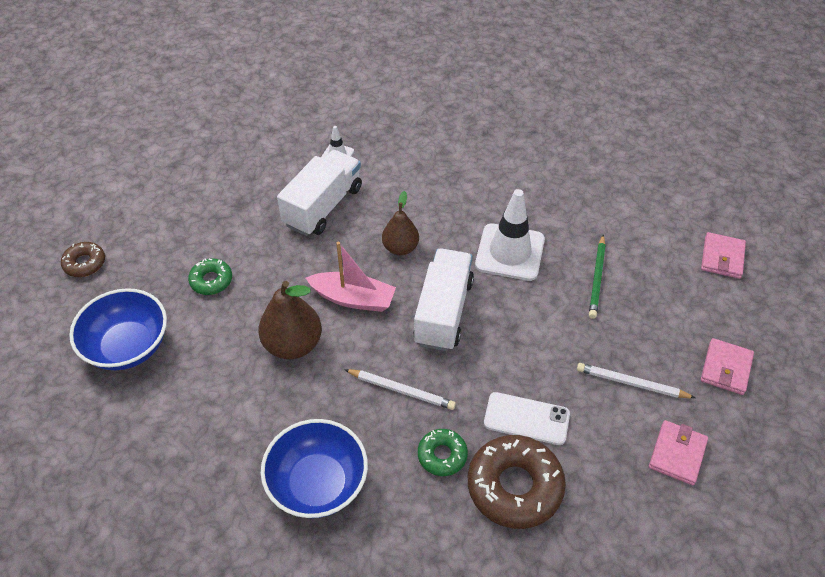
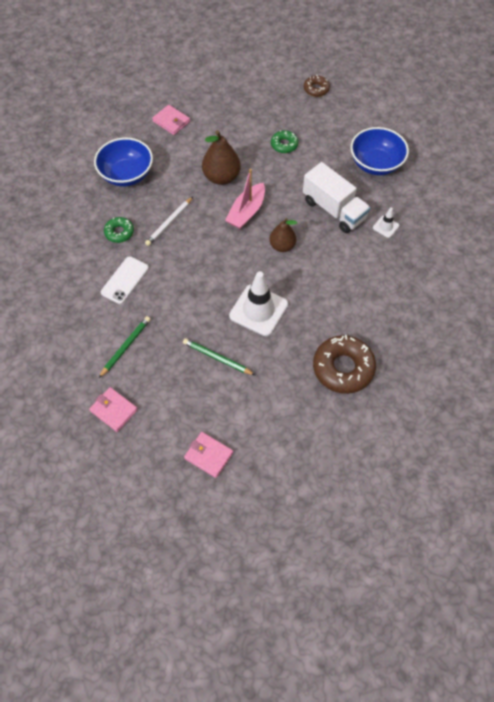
camera: 105 degrees right, 10 degrees up
(128, 346) = (246, 105): blue bowl -> blue bowl (375, 164)
(443, 312) = (219, 257): white truck -> none
(514, 486) = (85, 261): brown donut -> brown donut (343, 368)
(631, 383) = (125, 347): white pencil -> green pencil
(677, 454) = (68, 353): pink wallet -> pink wallet (171, 121)

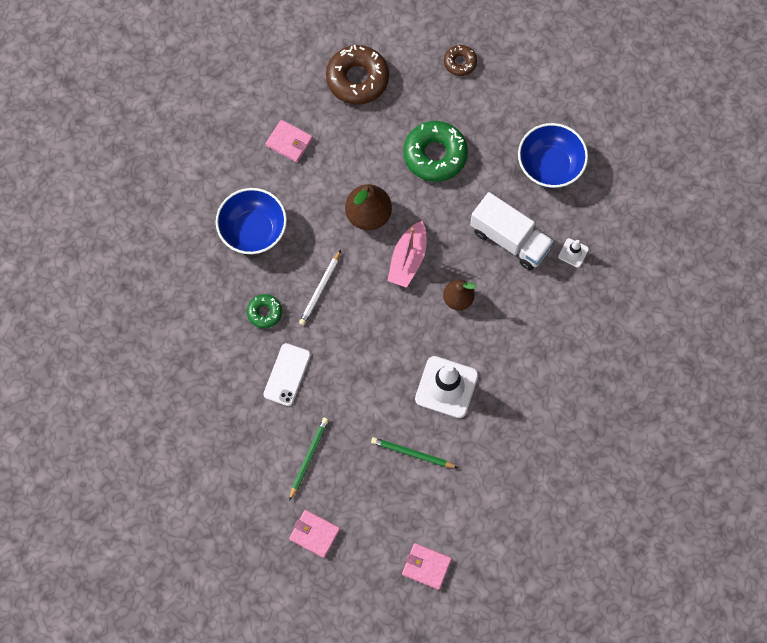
camera: 10 degrees left, 10 degrees up
(284, 145) = (435, 155): green donut -> green donut, size x1.88
(343, 368) = (551, 442): brown donut -> brown donut (357, 79)

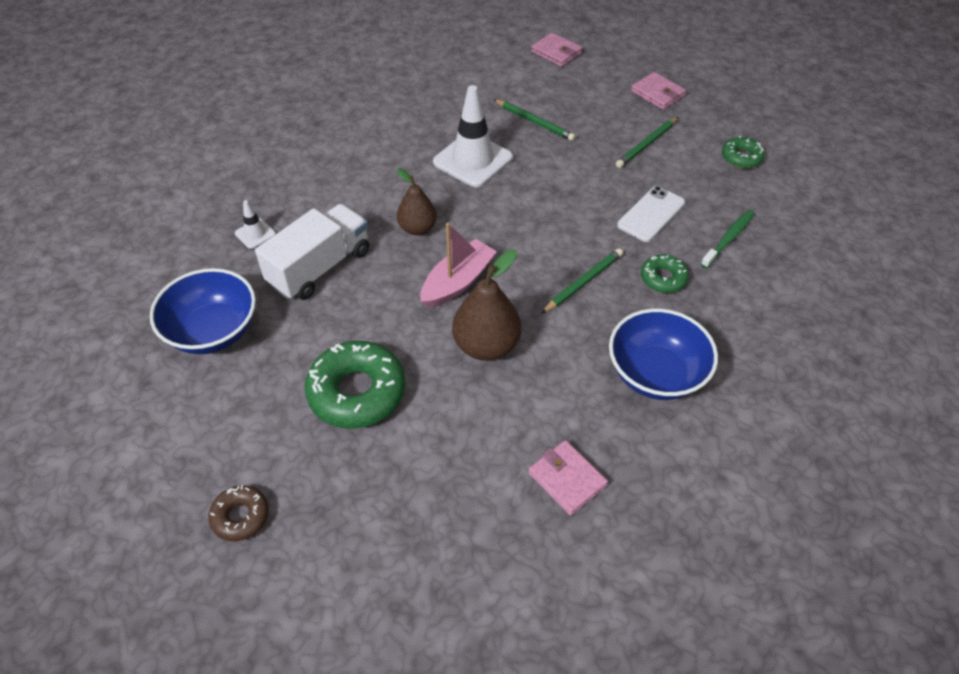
camera: 160 degrees left, 20 degrees down
(223, 369) = (728, 239): none -> green toothbrush
(226, 468) = (741, 157): none -> green donut
(320, 289) = (583, 282): white pencil -> green pencil
(357, 79) = (418, 546): brown donut -> none
(509, 239) = (320, 267): white truck -> white truck turned 75 degrees clockwise

